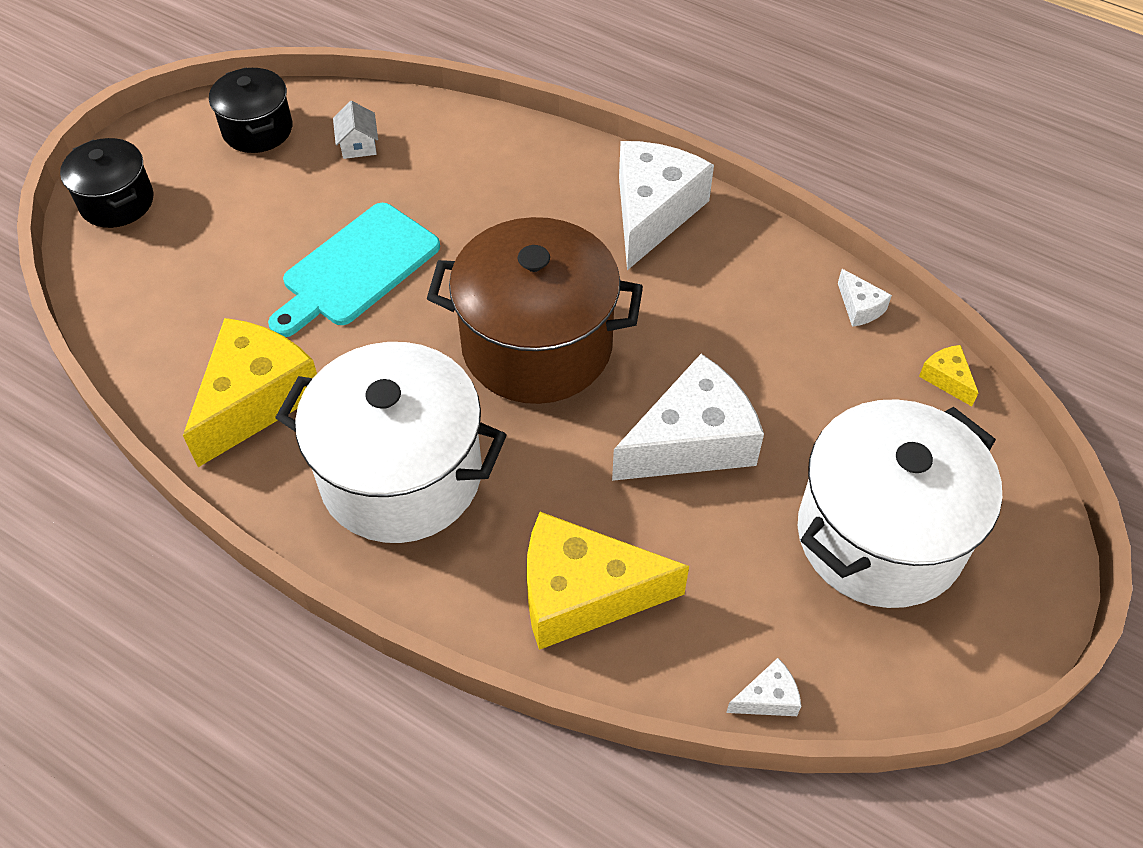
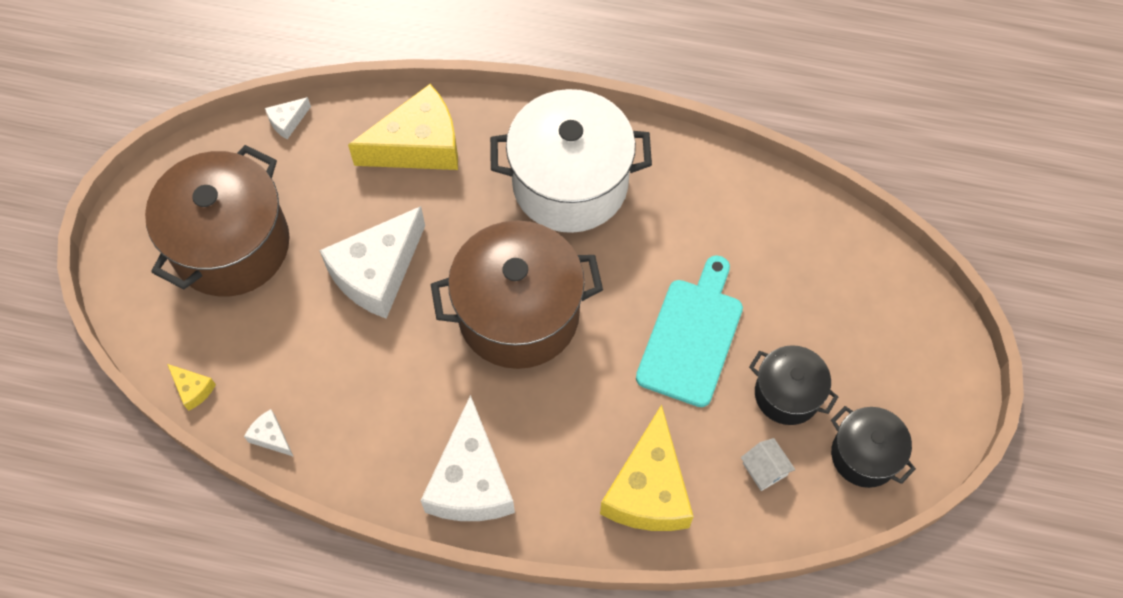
camera: 160 degrees right, 10 degrees up
(117, 202) = (925, 335): black pot -> black pot (787, 394)
(256, 400) = (700, 204): yellow cheese -> yellow cheese (648, 490)
(880, 535) = (231, 245): white pot -> brown pot

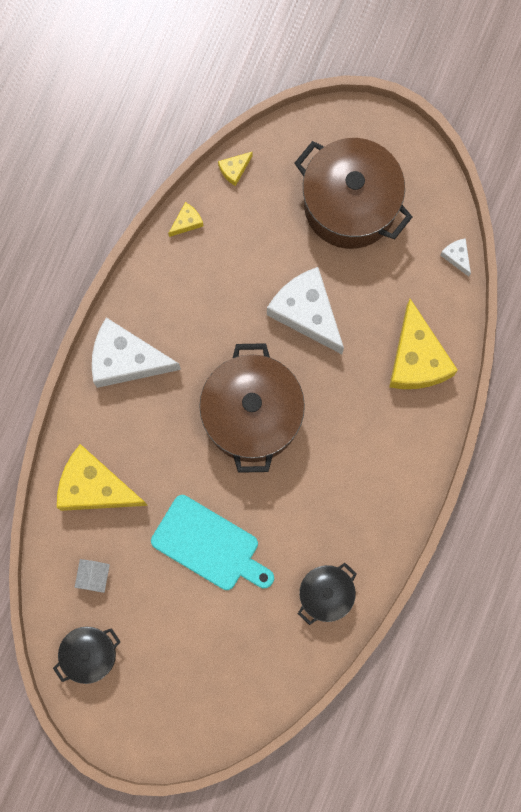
camera: 100 degrees right, 15 degrees up
(271, 437) = (187, 222): white cheese -> yellow cheese
(570, 183) = (361, 475): white pot -> none
(765, 469) = (93, 576): white house -> white house turned 60 degrees counterclockwise
(787, 394) = (149, 608): black pot -> black pot (326, 594)

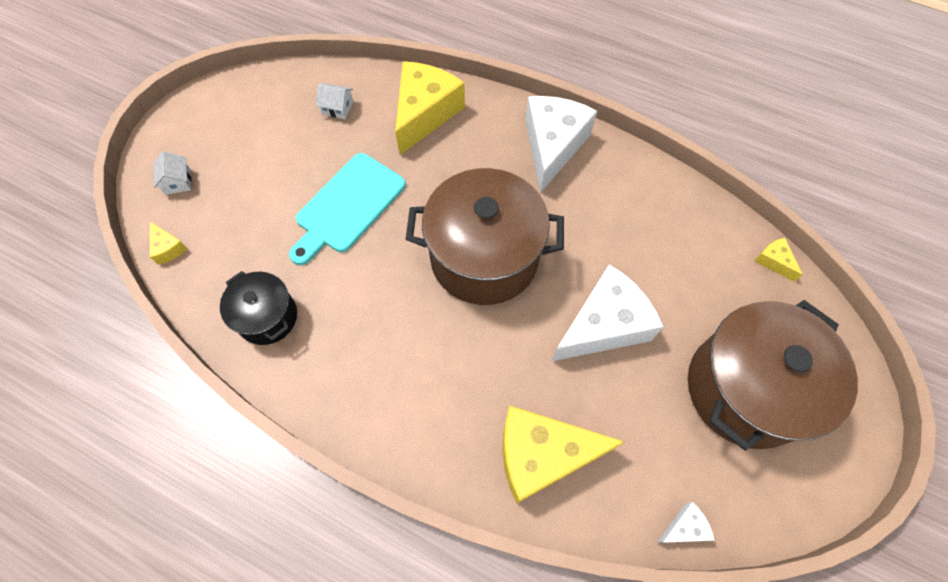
camera: 95 degrees right, 15 degrees down
(90, 654) = (264, 101): black pot -> none
(187, 222) = (706, 210): yellow cheese -> yellow cheese (168, 248)
(195, 715) = (178, 182): none -> white house

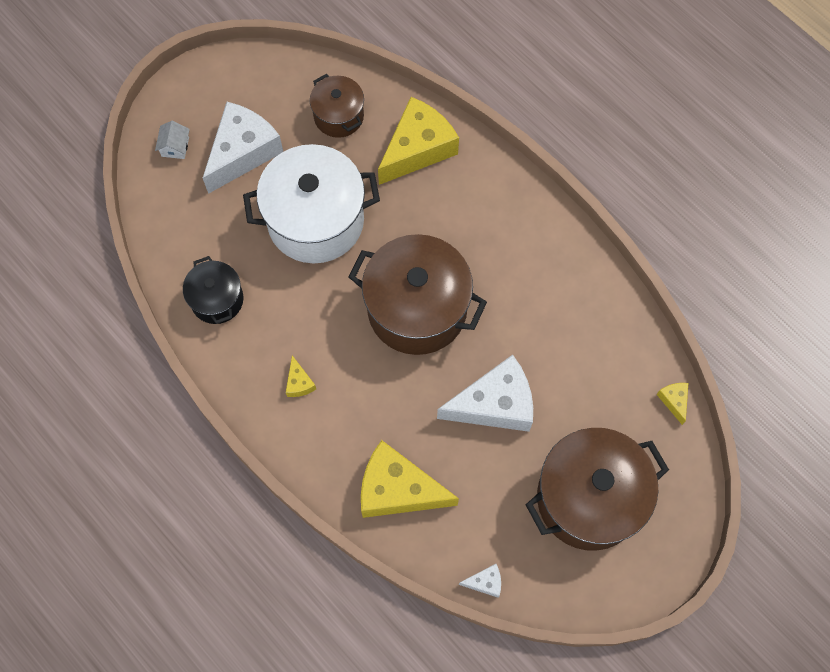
camera: 20 degrees right, 5 degrees up
(168, 248) = (152, 209): yellow cheese -> yellow cheese (299, 383)
(337, 108) = (339, 116): white house -> brown pot
(348, 206) = (315, 220): turquoise cutting board -> white pot
(552, 146) = (524, 222): white cheese -> white cheese (243, 152)

